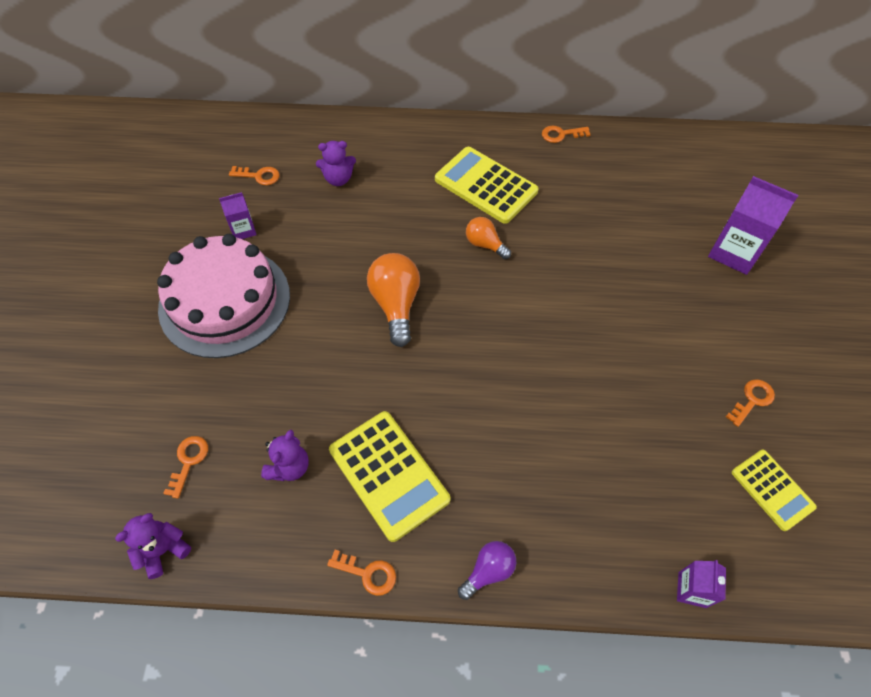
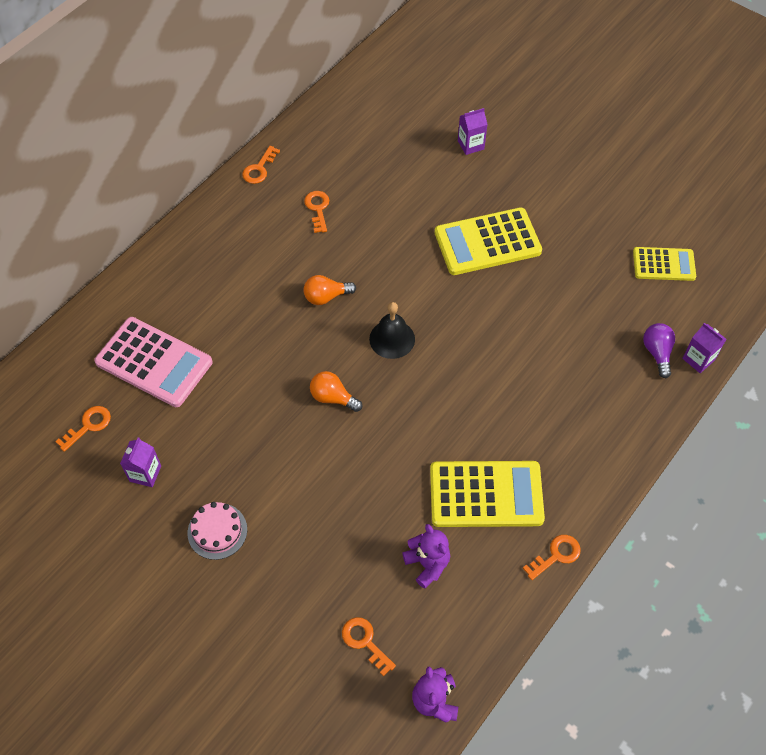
camera: 55 degrees left, 0 degrees up
(225, 301) = (217, 531): pink cake -> pink cake, size x0.42
(338, 179) = (154, 362): purple teddy bear -> pink calculator
(396, 305) = (333, 397): orange light bulb -> orange light bulb, size x0.59
(485, 185) = (265, 257): yellow calculator -> yellow calculator (487, 242)
(485, 312) = (392, 339): none -> black bell
(488, 571) = (607, 473): purple light bulb -> purple light bulb (657, 353)
(734, 252) = (470, 145): purple carton -> purple carton, size x0.54
(752, 400) = (594, 226): orange key -> orange key (317, 208)

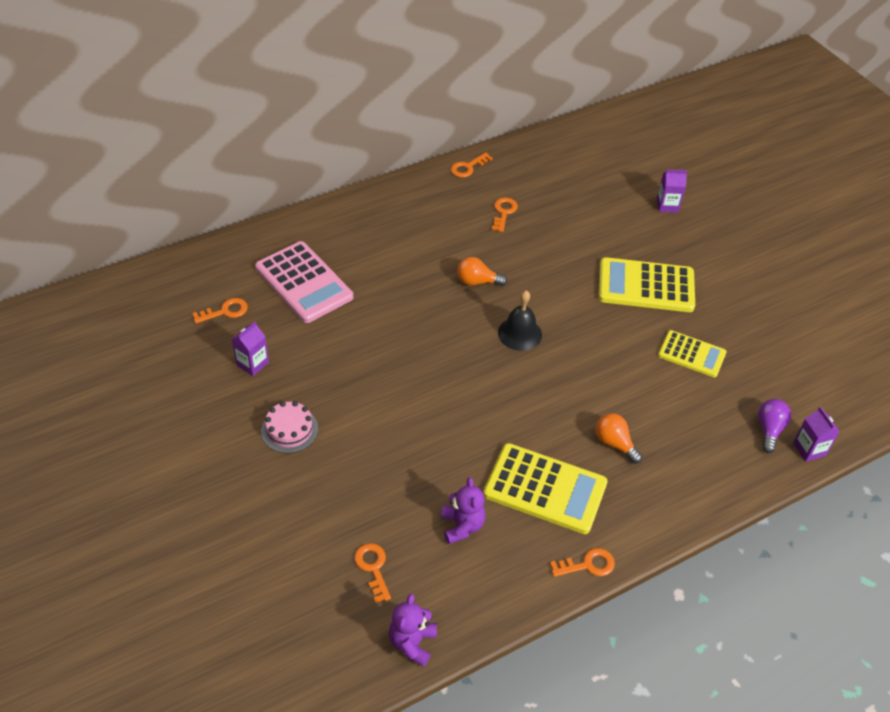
camera: 20 degrees right, 10 degrees down
(333, 397) = (443, 361): orange light bulb -> orange light bulb (614, 443)
(663, 264) = (810, 358): yellow calculator -> yellow calculator (691, 354)

